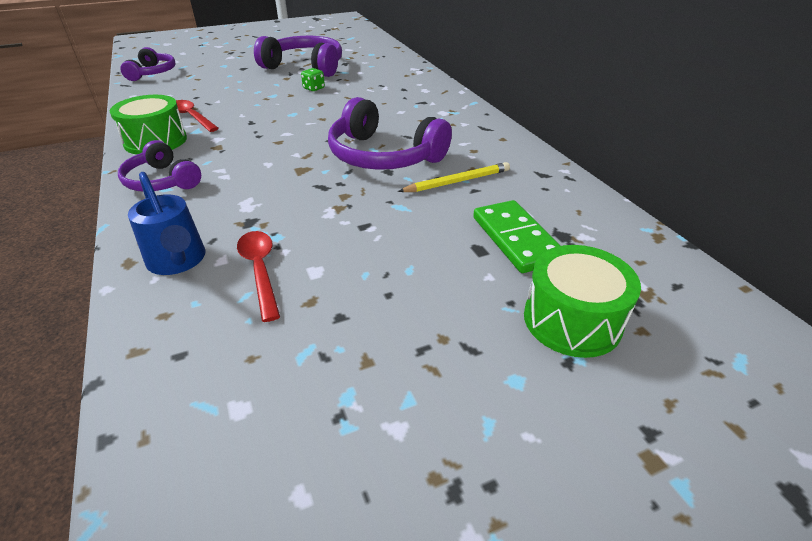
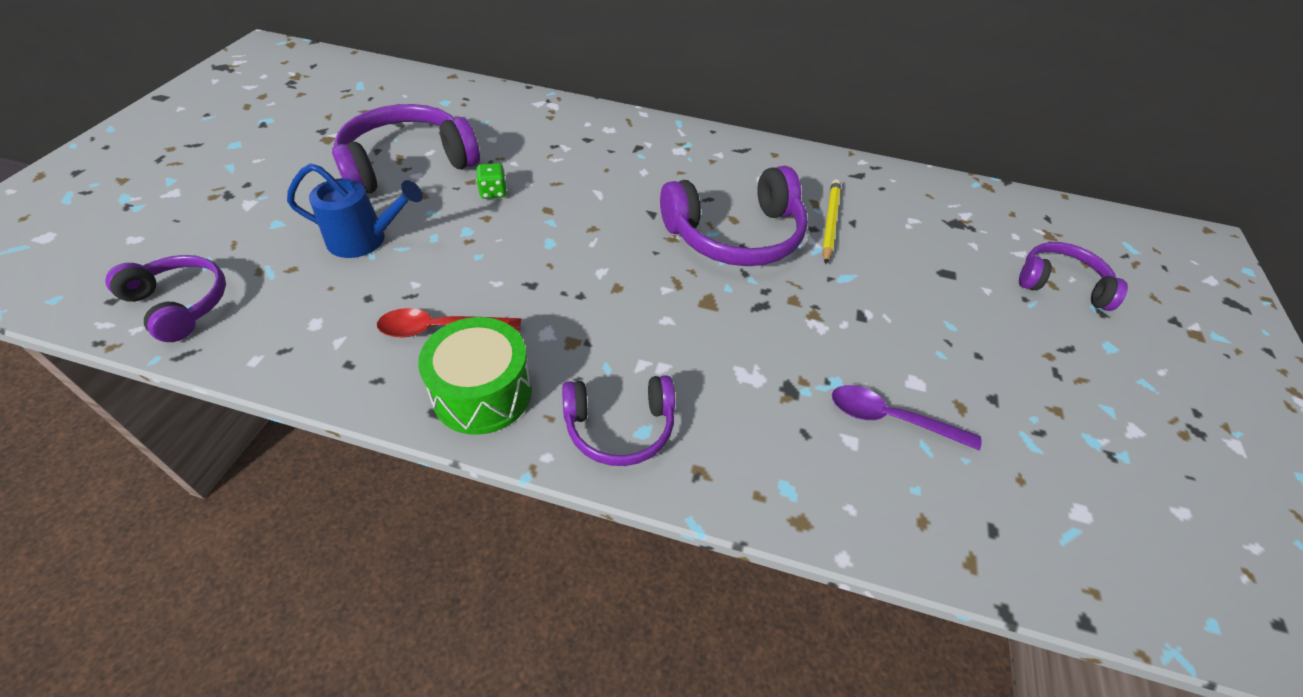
camera: 55 degrees left, 10 degrees up
(178, 262) = (830, 477): blue watering can -> blue watering can (365, 240)
(260, 270) = (890, 419): red spoon -> purple spoon
(516, 239) = (946, 247): green domino -> none
(572, 320) = (1061, 284): green drum -> purple headphones

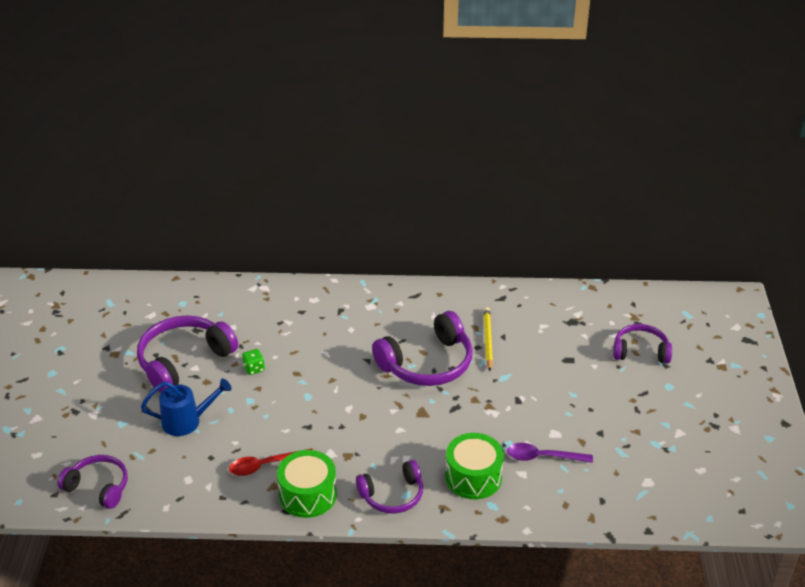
camera: 10 degrees left, 10 degrees down
(765, 427) = (473, 477): none -> green drum

